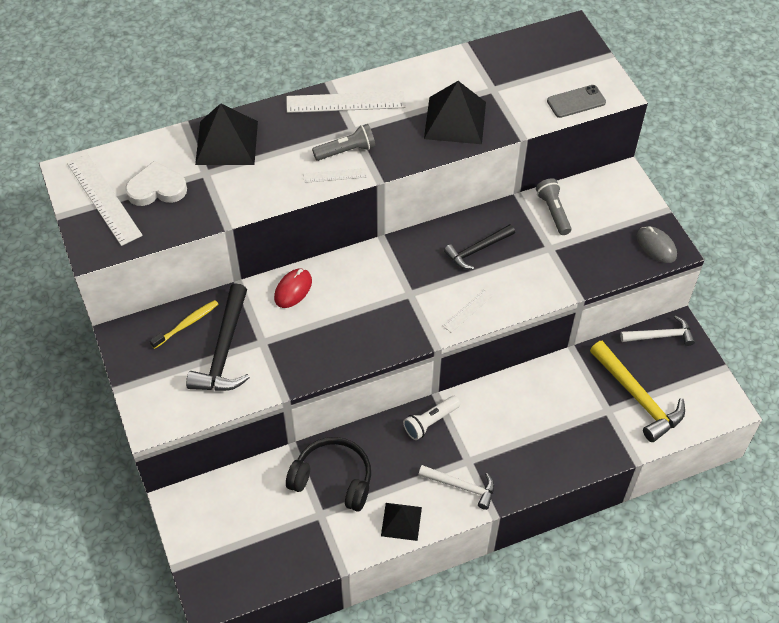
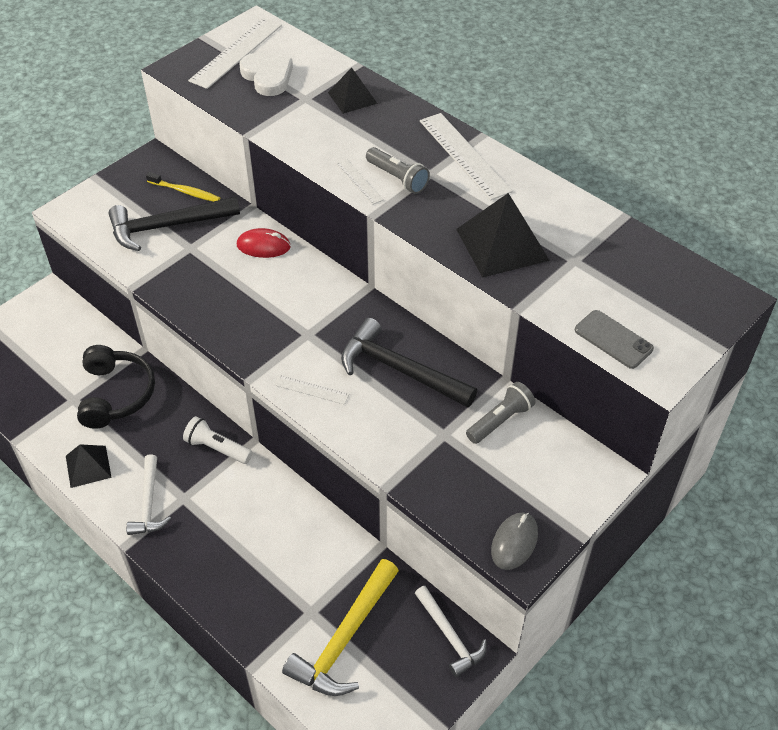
camera: 65 degrees right, 5 degrees down
(227, 142) = (352, 98): black pyramid -> black pyramid, size x0.60
(477, 250) = (400, 370): black hammer -> black hammer, size x1.58

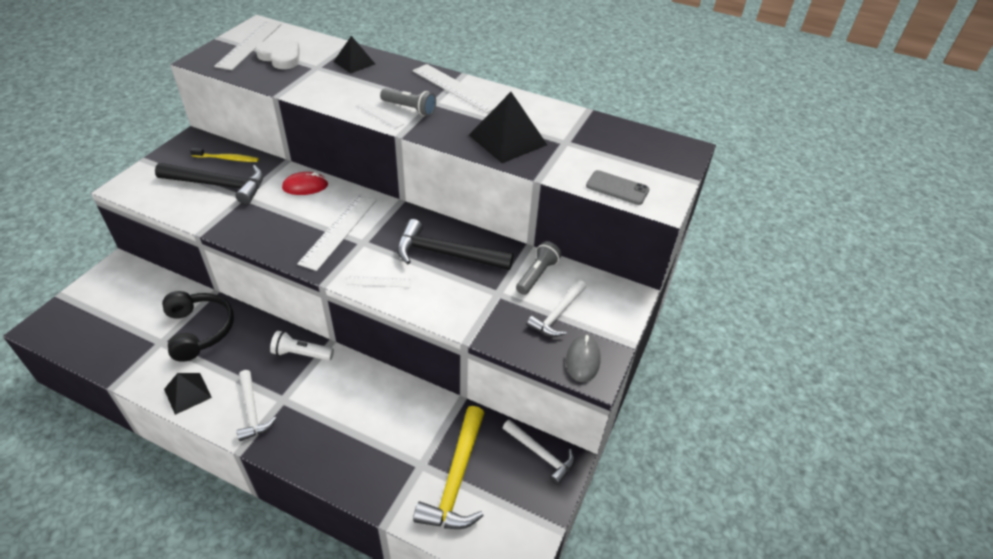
camera: 20 degrees left, 5 degrees down
(167, 226) = (218, 185): black hammer -> black hammer turned 135 degrees counterclockwise
(285, 313) = (339, 230): none -> white ruler
(506, 478) = (558, 314): none -> white hammer

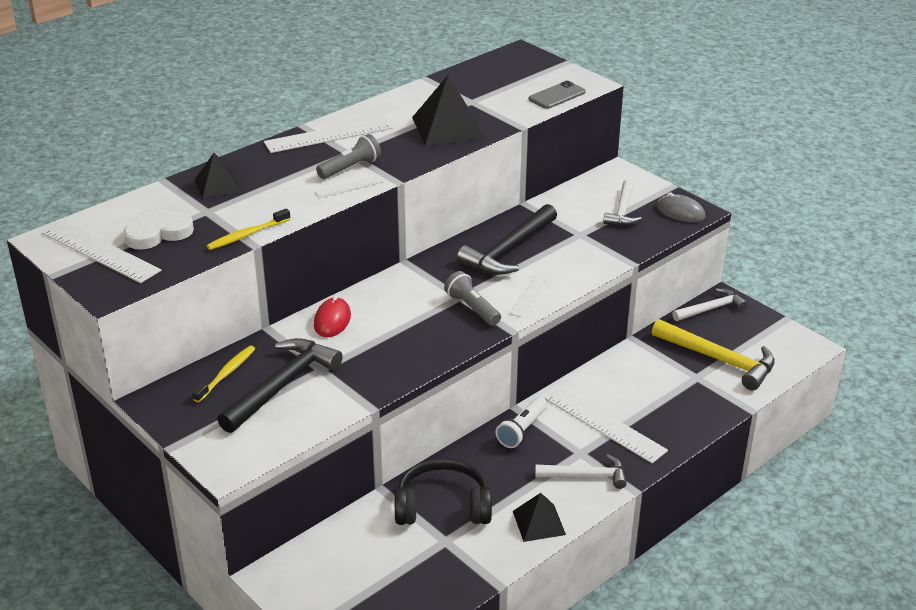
camera: 65 degrees left, 10 degrees down
(290, 89) = (247, 235): none -> yellow toothbrush
(339, 230) = (430, 309): white ruler -> white ruler (604, 424)
(537, 274) = (566, 208): grey flashlight -> grey flashlight (472, 308)
(558, 314) = (622, 210): white hammer -> white hammer turned 45 degrees clockwise

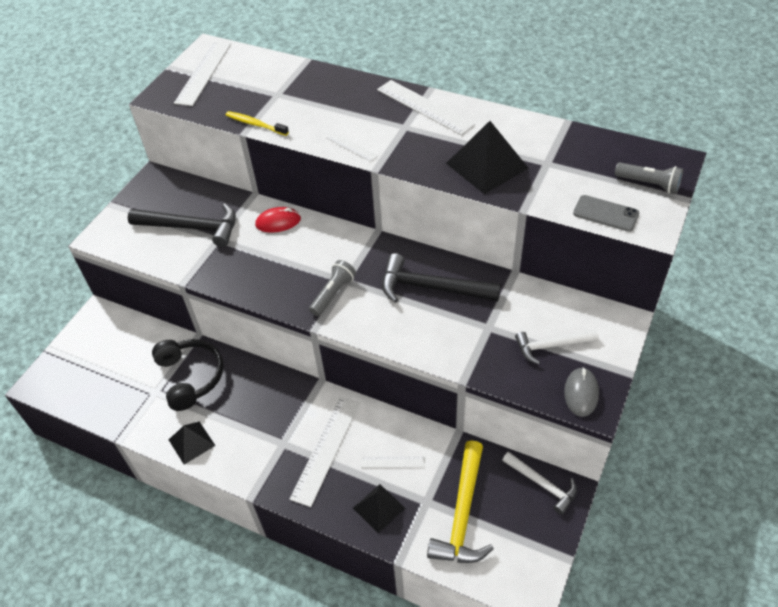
camera: 70 degrees right, 15 degrees up
(158, 232) = (238, 85): white heart -> none
(218, 185) = (315, 85): black pyramid -> black pyramid (379, 508)
(226, 374) = (194, 196): yellow toothbrush -> none
(350, 168) = (381, 137): grey flashlight -> grey flashlight (649, 184)
(522, 431) = (293, 395): white flashlight -> none
(527, 296) = (368, 323): white ruler -> white ruler (393, 462)
(586, 476) = (256, 456): white hammer -> none

